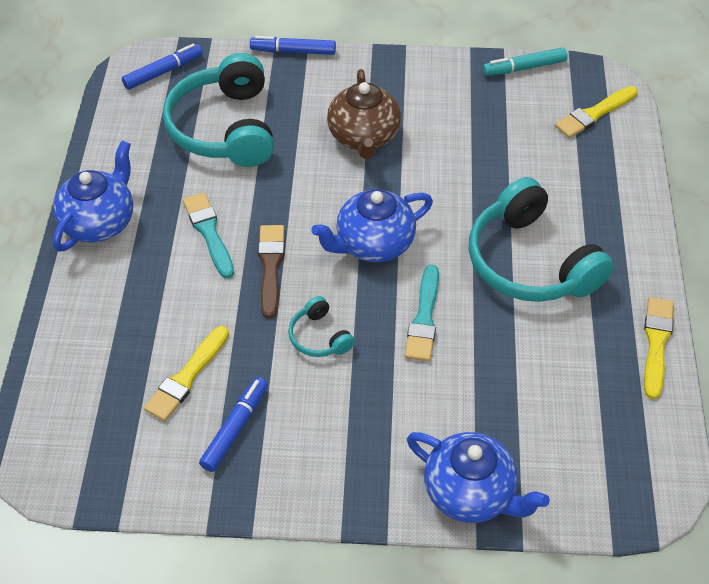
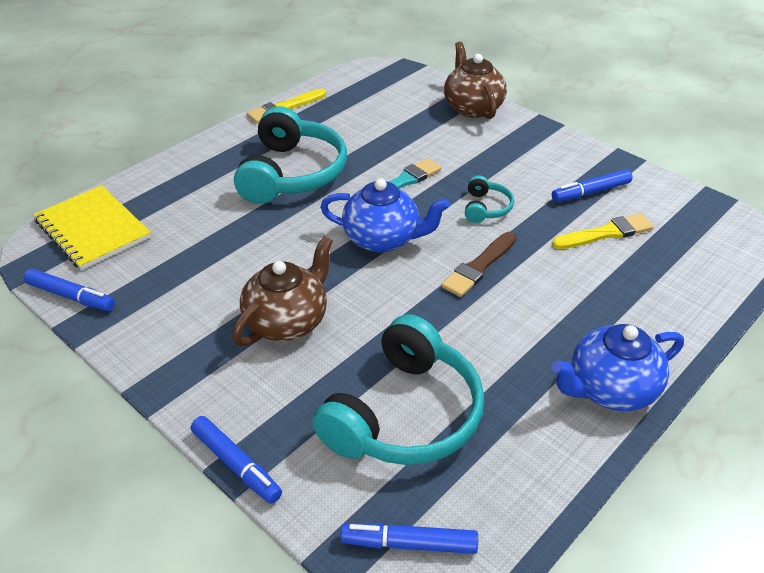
camera: 140 degrees left, 10 degrees down
(209, 232) = (509, 320): turquoise brush -> none
(471, 493) = (472, 107): blue teapot -> brown teapot
(524, 68) = (71, 296): turquoise marker -> blue marker
(594, 114) = (93, 229): yellow brush -> yellow notebook

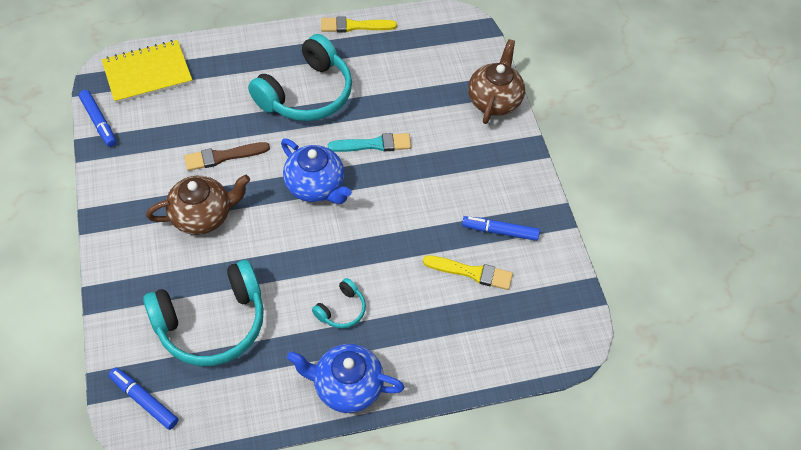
camera: 30 degrees right, 15 degrees up
(93, 229) = (147, 73): yellow notebook -> yellow notebook turned 75 degrees clockwise
(236, 464) = (99, 295): blue marker -> none
(479, 266) = (356, 247): brown brush -> brown brush (223, 156)
(486, 208) = (409, 201): turquoise headphones -> turquoise headphones (341, 310)

